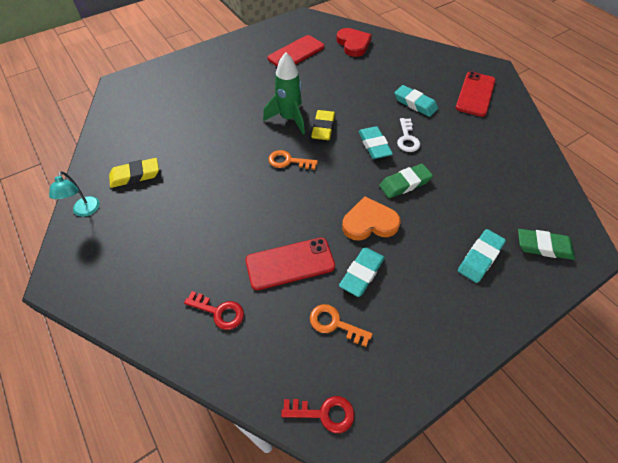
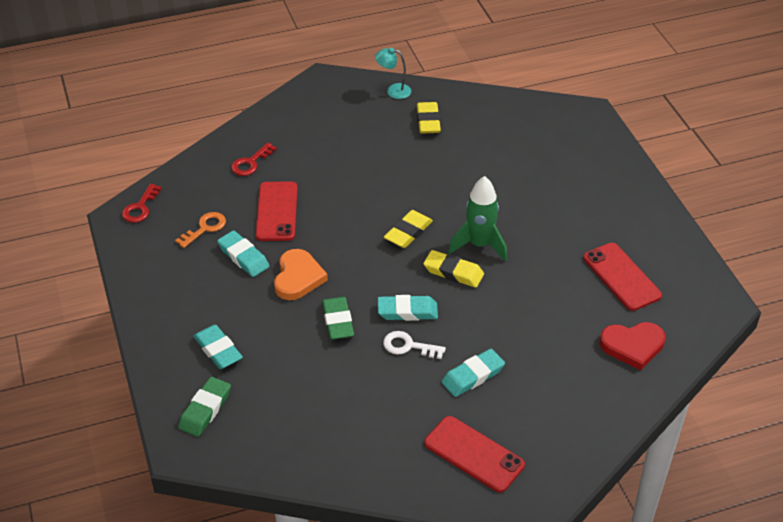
camera: 105 degrees right, 10 degrees down
(288, 161) = (408, 232): orange key -> yellow eraser

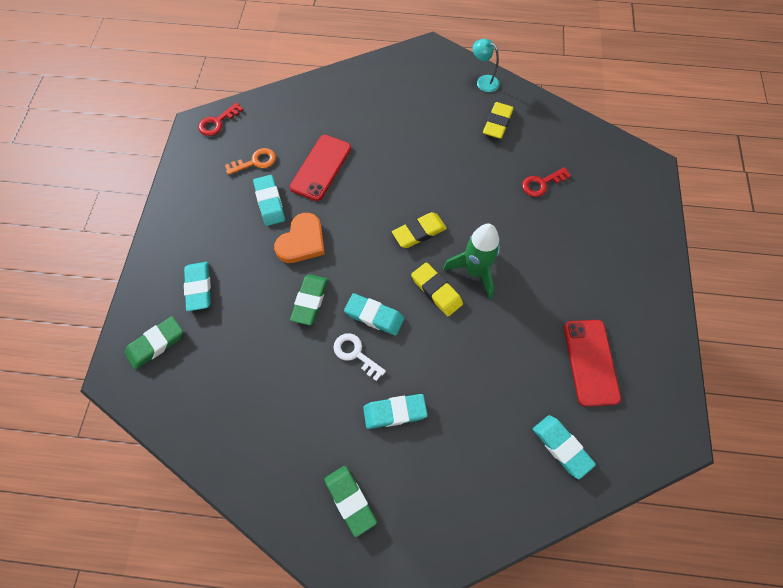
camera: 25 degrees right, 20 degrees up
(250, 163) = (326, 111): red key -> red key (541, 184)
(474, 454) = (350, 500): red phone -> green eraser
(632, 346) = (561, 447): red heart -> turquoise eraser

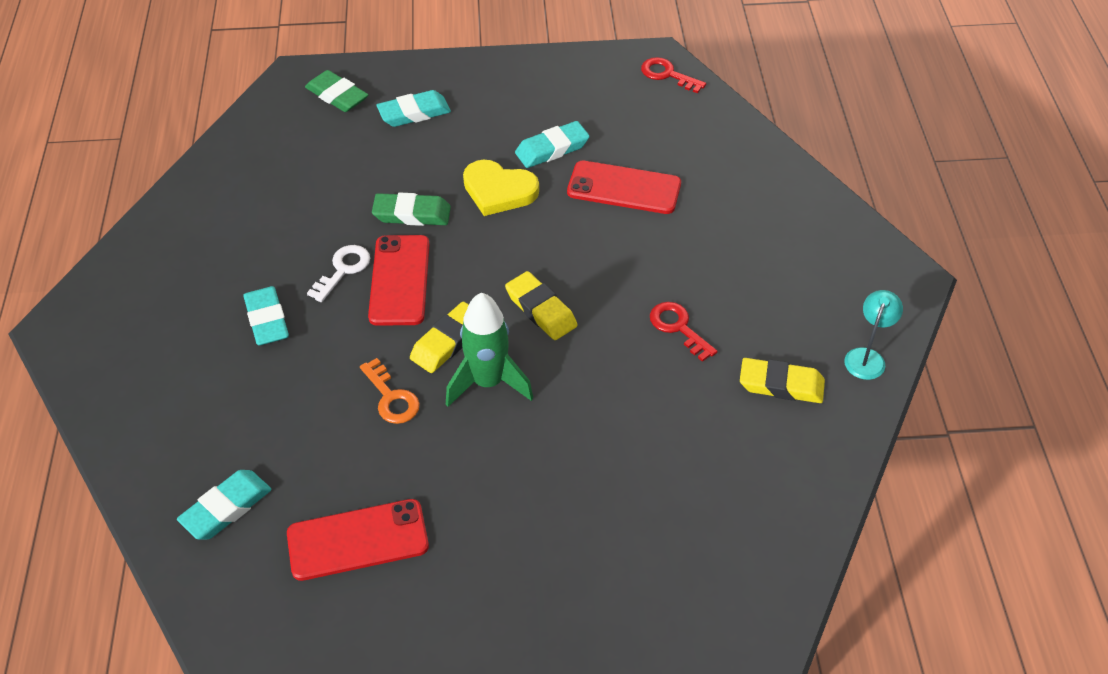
camera: 80 degrees right, 15 degrees down
(255, 162) = (614, 123): orange key -> orange key (391, 398)
(302, 241) = (499, 191): orange heart -> yellow heart
(350, 500) = (157, 294): green eraser -> none
(374, 316) = (399, 280): turquoise eraser -> red phone
(541, 184) = (672, 456): red key -> red key (678, 327)

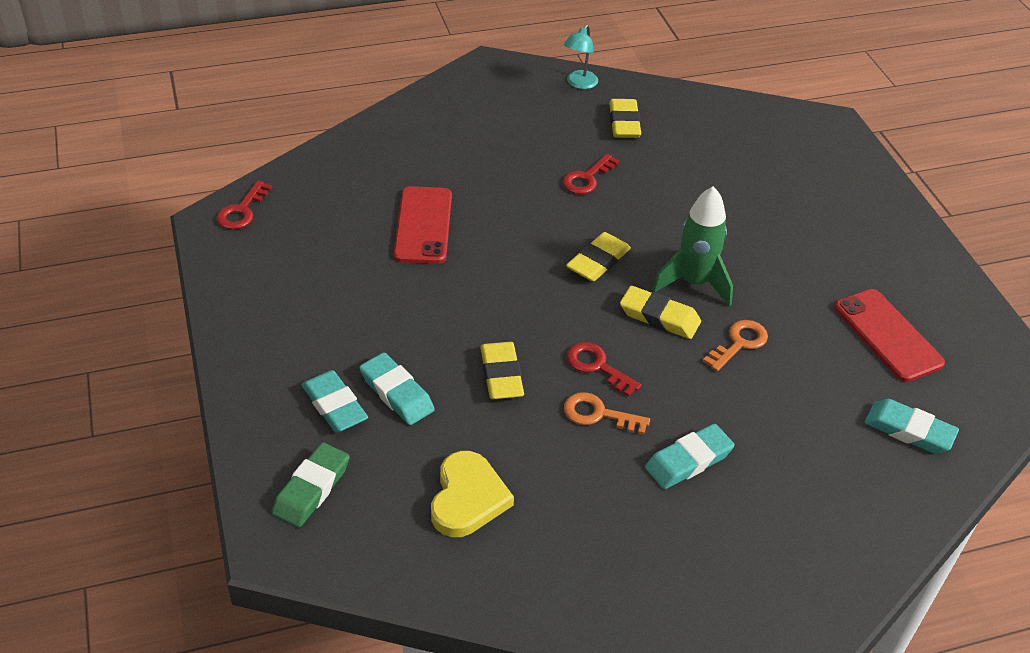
camera: 105 degrees left, 5 degrees down
(343, 270) = (598, 414): white key -> orange key
(399, 280) = (597, 366): red phone -> red key
(412, 214) = (501, 375): green eraser -> yellow eraser
(499, 191) = (449, 313): yellow heart -> yellow heart (467, 498)
(552, 149) = (376, 282): turquoise eraser -> turquoise eraser (397, 393)
(867, 357) = (579, 84): turquoise lamp -> turquoise lamp turned 75 degrees counterclockwise

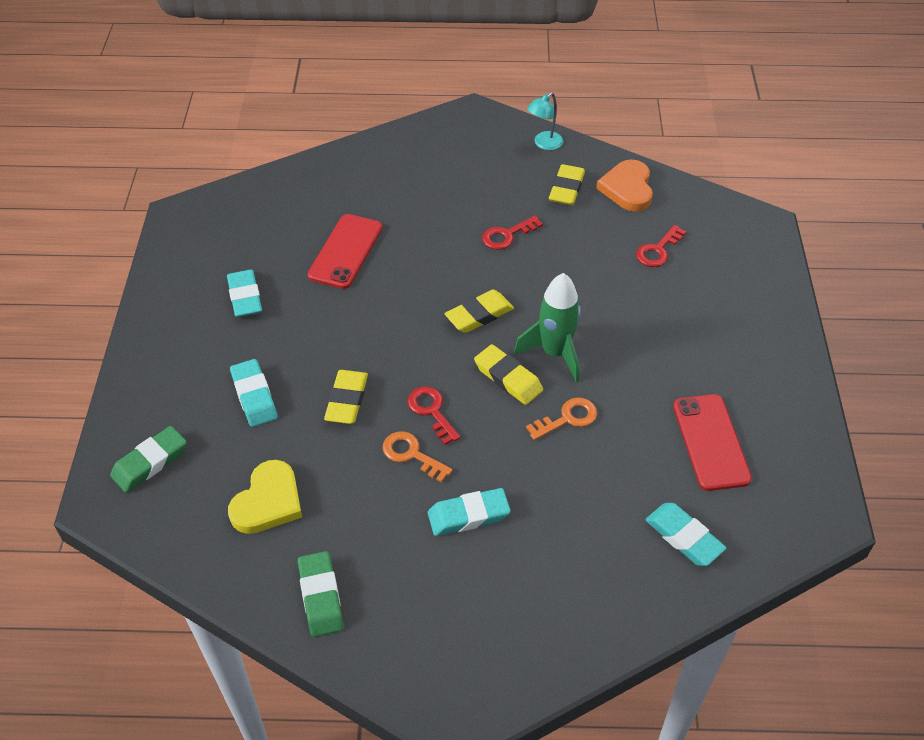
camera: 20 degrees right, 5 degrees up
(242, 211) = (205, 209): red key -> red key (658, 250)
(334, 406) = (200, 395): turquoise eraser -> turquoise eraser (245, 297)
(575, 581) = (321, 596): none -> green eraser
(685, 112) = (627, 188): none -> orange heart

